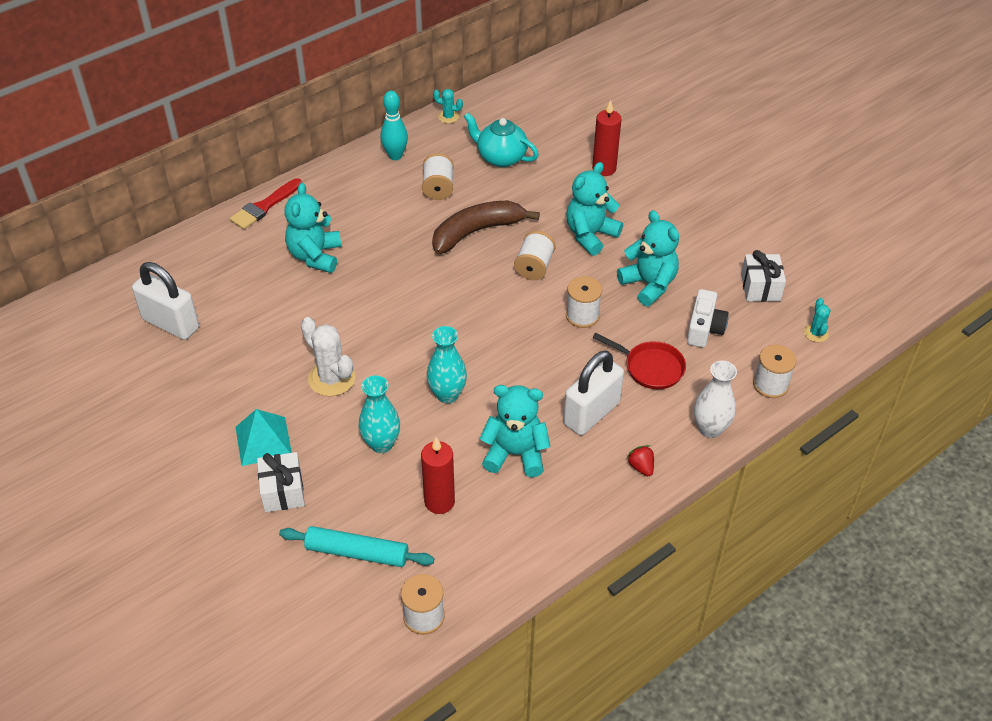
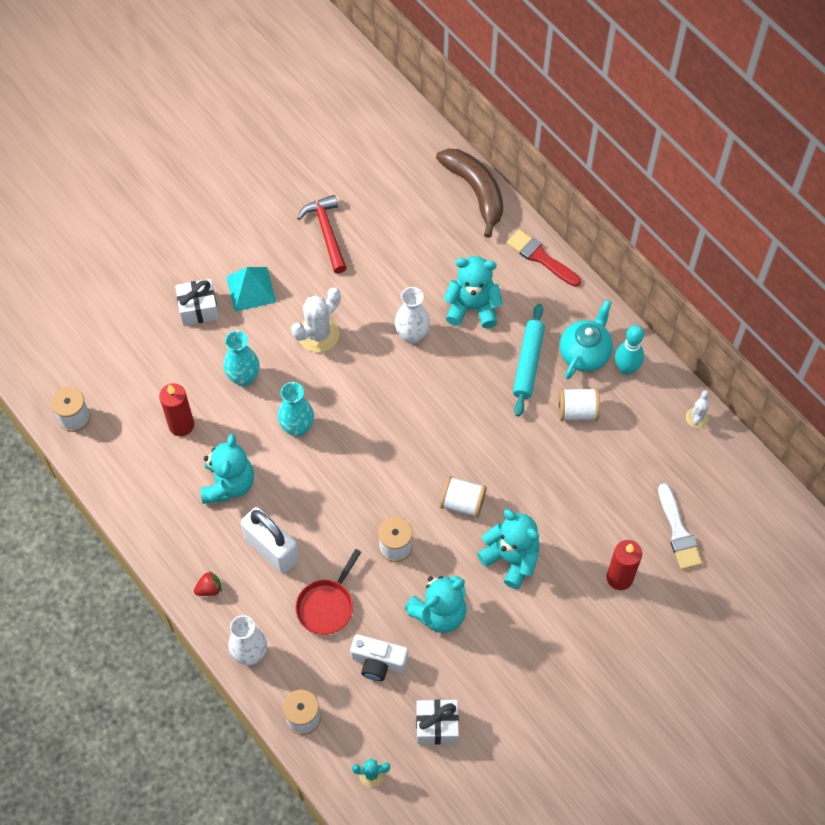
camera: 90 degrees right, 15 degrees up
(171, 324) = (384, 203): white padlock -> none
(199, 373) = (326, 232): none -> red hammer
(342, 302) = (412, 335): none -> white vase
(357, 553) = (136, 367): turquoise rolling pin -> turquoise rolling pin (528, 363)
(448, 117) = (697, 418): turquoise cactus -> white cactus
(477, 232) = (512, 449): brown banana -> brown banana (476, 191)
(501, 157) = (631, 471): turquoise teapot -> turquoise teapot (585, 353)
(558, 133) = (678, 532): none -> white brush

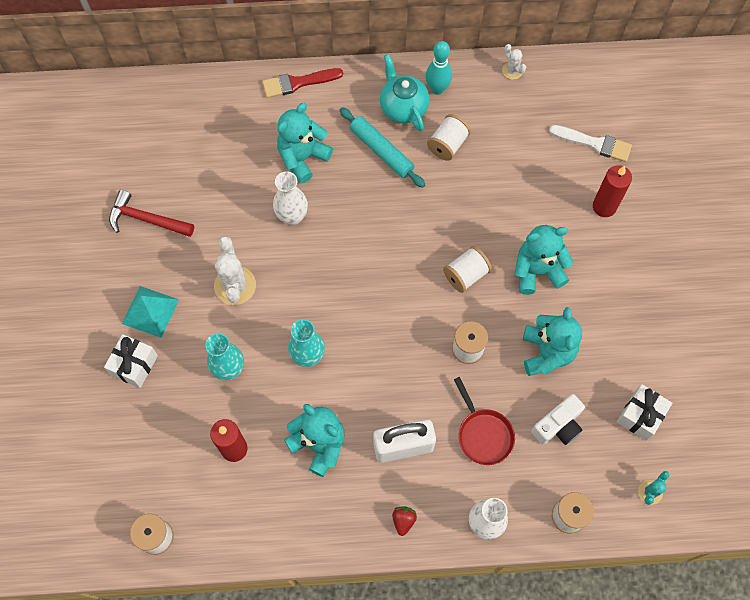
camera: 55 degrees left, 5 degrees up
(476, 191) = (202, 89): brown banana -> none

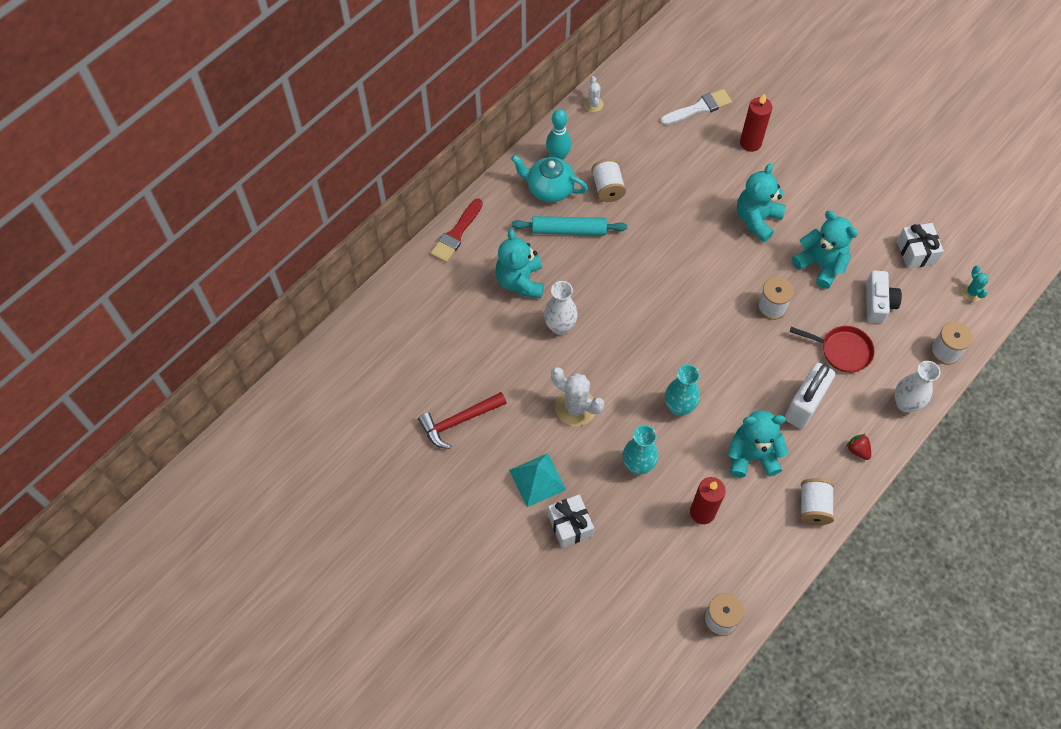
camera: 45 degrees left, 5 degrees down
(466, 275) = (717, 262): white spool -> white spool (813, 507)
(512, 70) = (593, 104): white cactus -> white cactus turned 75 degrees clockwise

